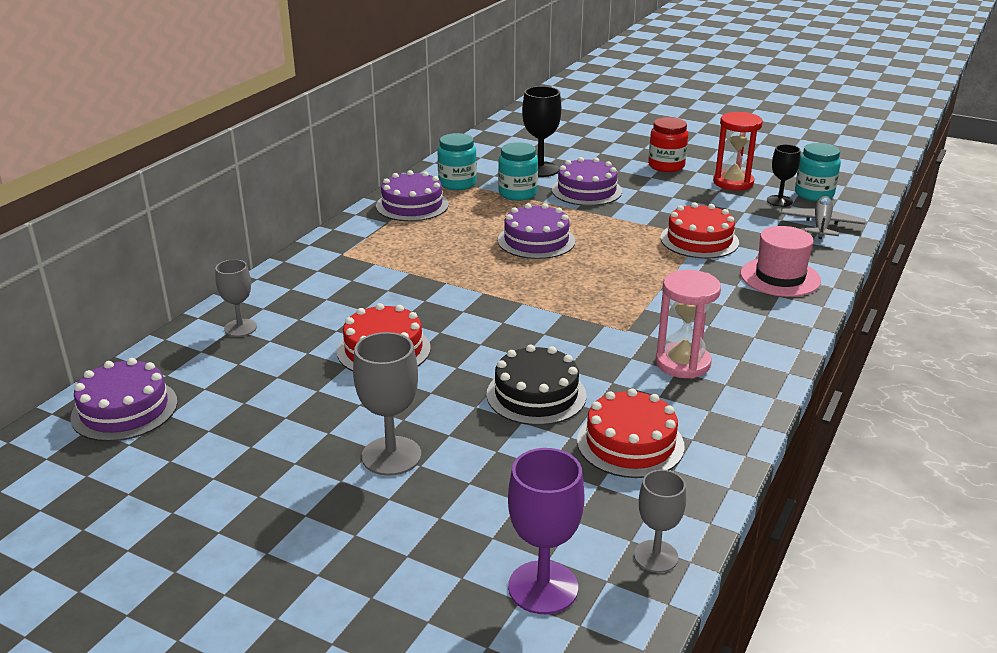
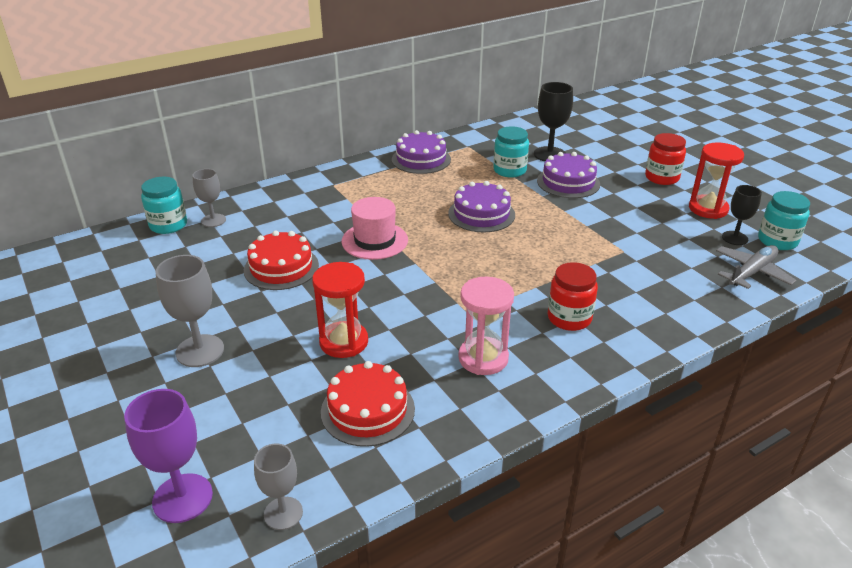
camera: 30 degrees right, 5 degrees up
(124, 409) = (92, 255): purple cake -> none
(457, 183) = (472, 150): turquoise jar -> turquoise jar (168, 225)
(536, 395) = (344, 342): black cake -> red hourglass
(699, 240) = (618, 253): red cake -> none
(718, 306) = (569, 318): none -> red jar
(780, 277) = (655, 310): pink hat -> pink hat (374, 241)

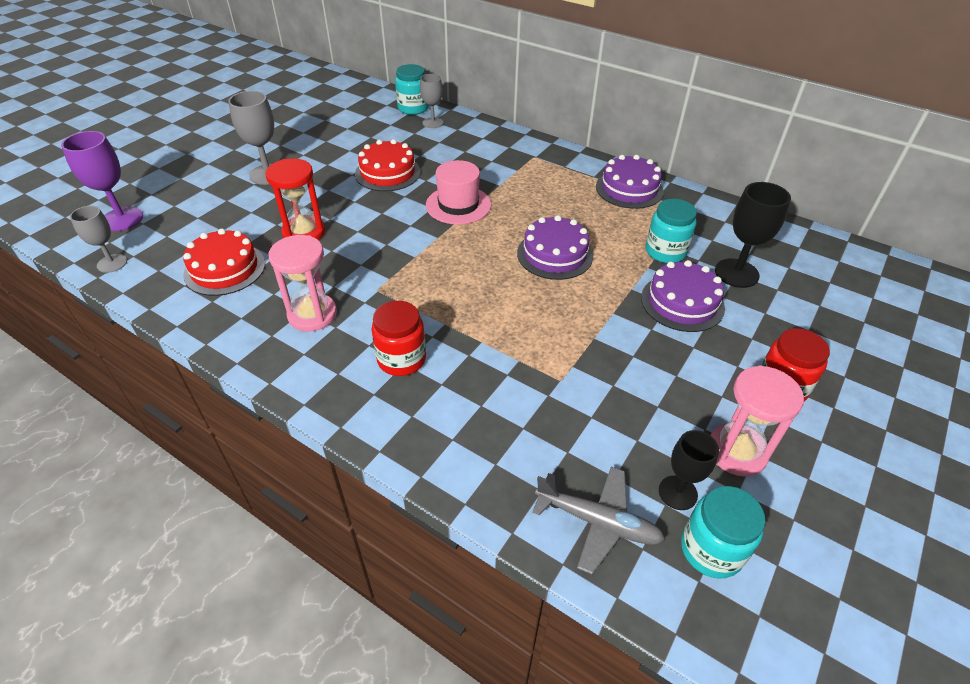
camera: 65 degrees right, 10 degrees up
(708, 209) = (736, 451): red hourglass -> pink hourglass

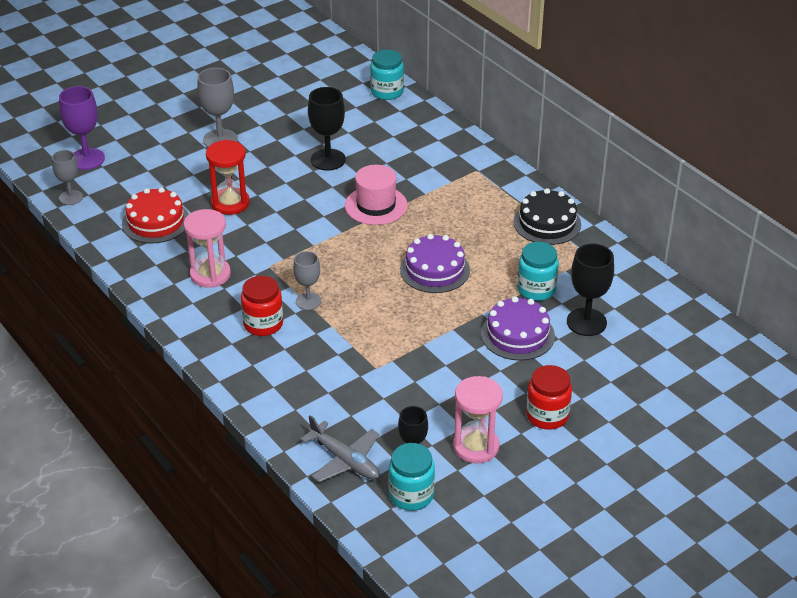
camera: 20 degrees right, 5 degrees down
(387, 173) = (328, 160): red cake -> black goblet
(433, 123) = (398, 113): grey goblet -> grey goblet (308, 301)
(629, 189) = (547, 223): purple cake -> black cake

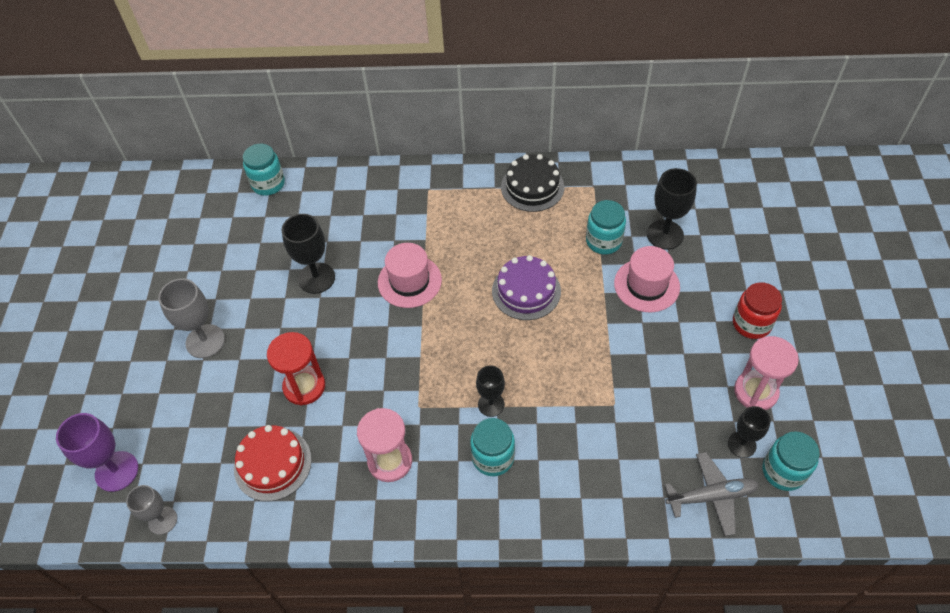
camera: 50 degrees left, 15 degrees up
(263, 324) = (493, 457): red jar -> turquoise jar
(308, 301) = (491, 404): grey goblet -> black goblet
(517, 334) = (646, 285): purple cake -> pink hat

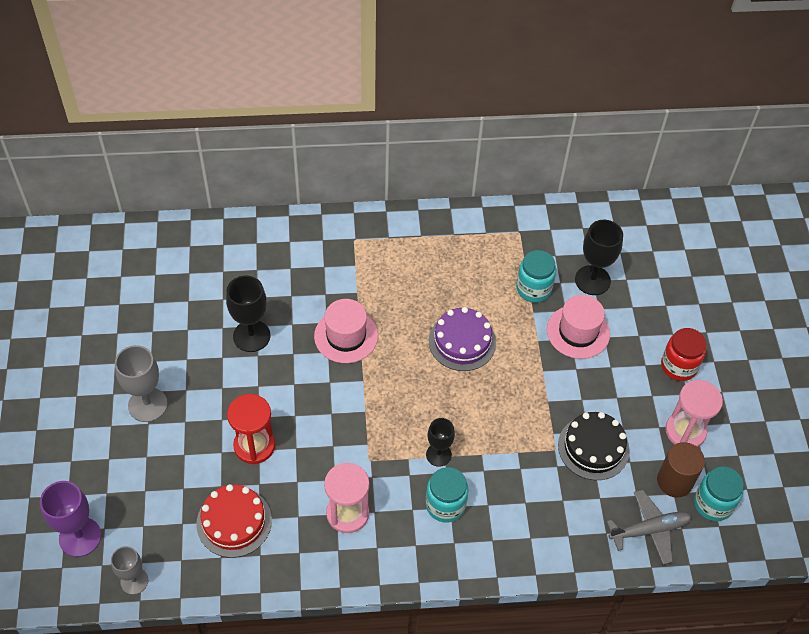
camera: 10 degrees left, 0 degrees up
(268, 184) = (187, 238): turquoise jar -> none
(532, 187) = (459, 234): black cake -> black cake (593, 447)
(741, 444) = (674, 481): black goblet -> brown cylinder

